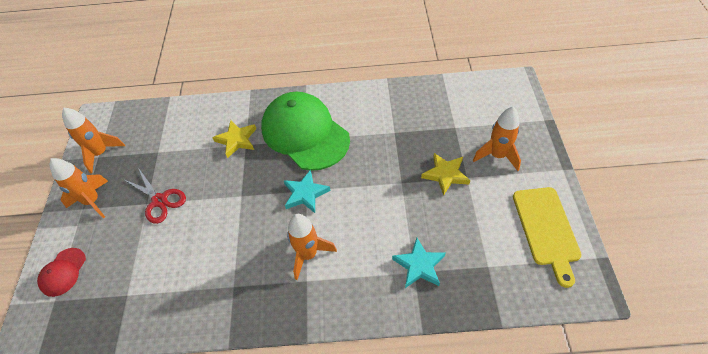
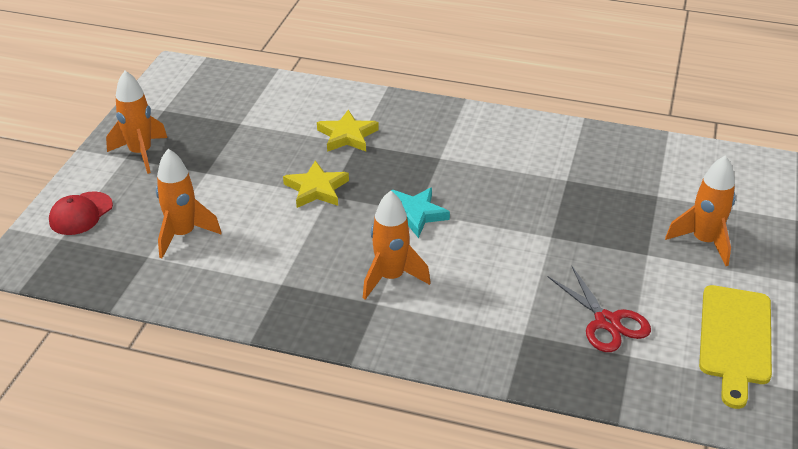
camera: 15 degrees right, 15 degrees down
(101, 153) = (168, 107): orange rocket -> orange rocket (183, 235)
(159, 201) = (223, 174): red scissors -> red scissors (607, 322)
(305, 133) = (441, 151): green cap -> none
(419, 265) = (534, 328): turquoise star -> none
(445, 175) = (618, 244): yellow star -> yellow star (316, 189)

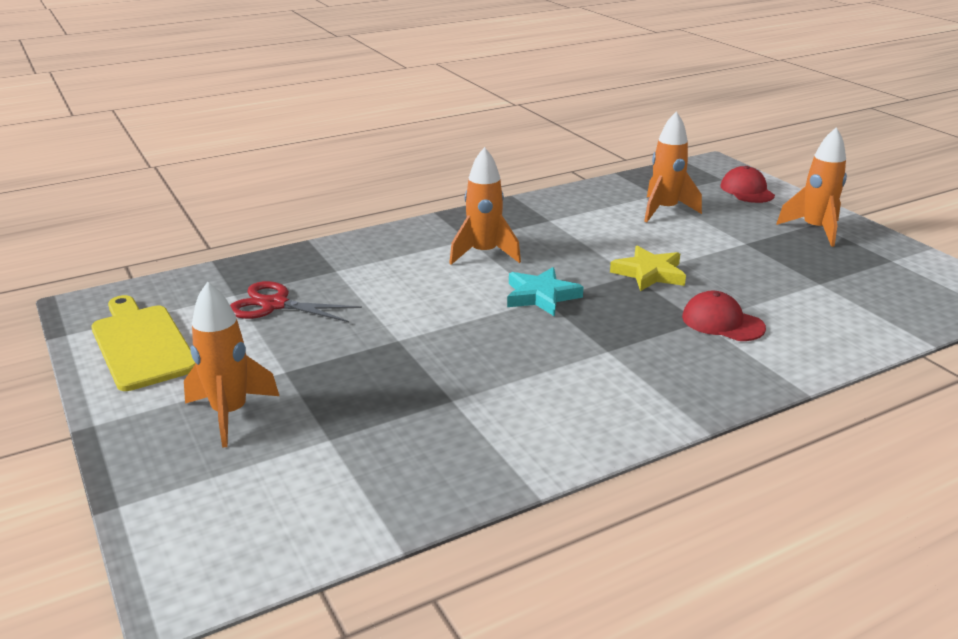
camera: 135 degrees right, 10 degrees down
(347, 136) = (722, 322): yellow star -> red cap

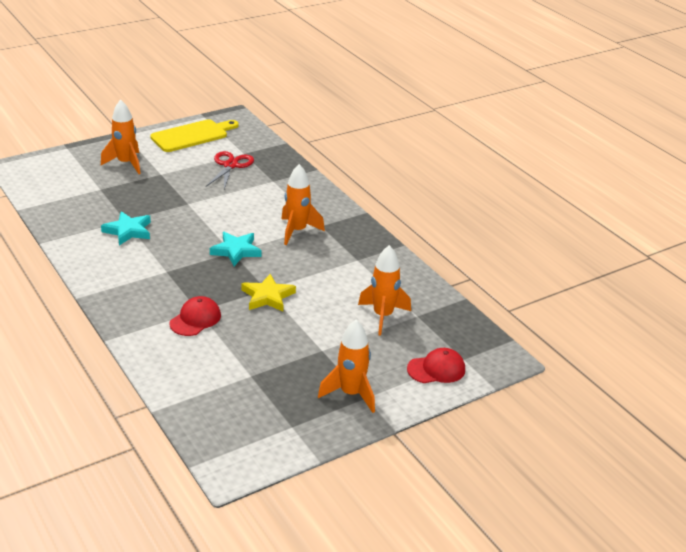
camera: 85 degrees right, 5 degrees up
(490, 394) = (128, 231): none -> turquoise star

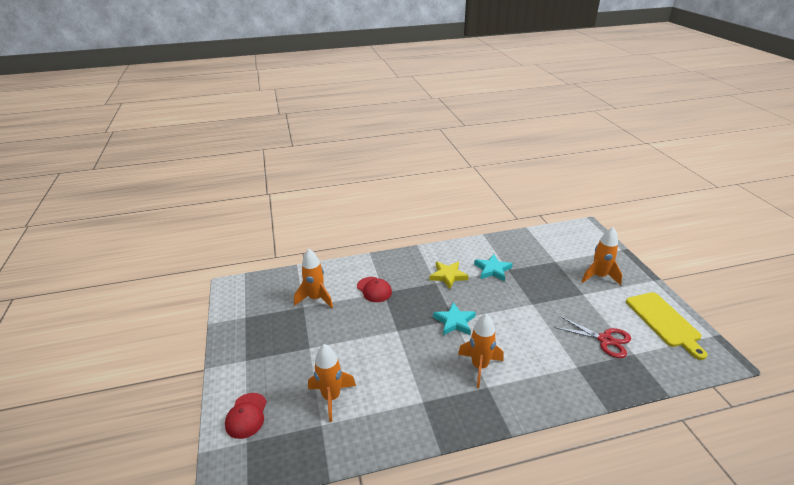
camera: 110 degrees right, 0 degrees up
(268, 296) = (386, 329): yellow star -> yellow star (448, 276)
(351, 394) = (254, 353): orange rocket -> orange rocket (316, 298)

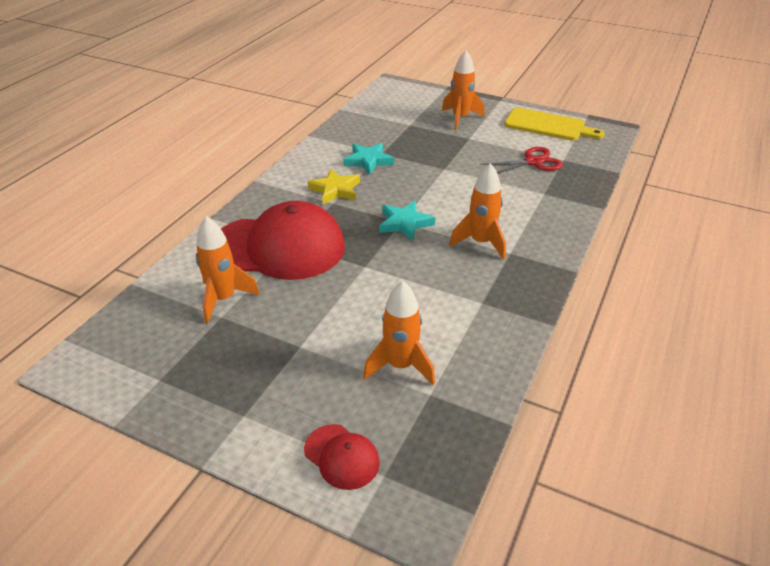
camera: 50 degrees left, 5 degrees up
(374, 289) = (278, 247): red cap -> red cap, size x2.26

